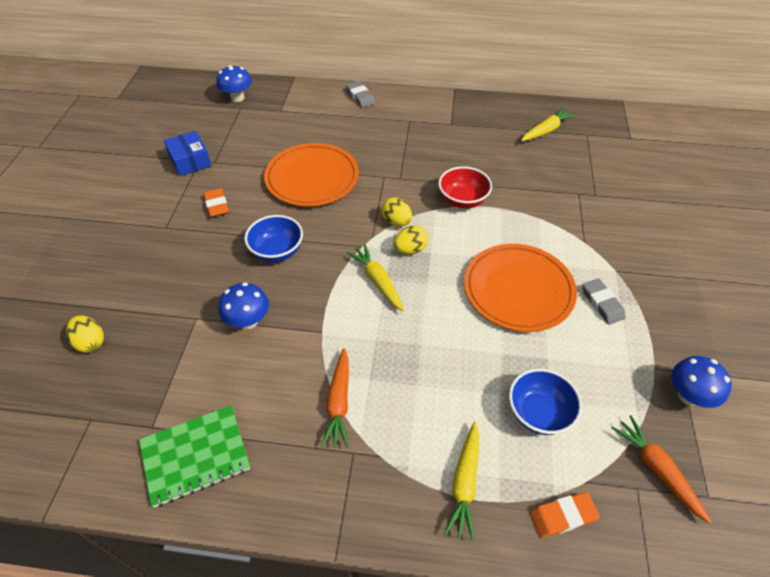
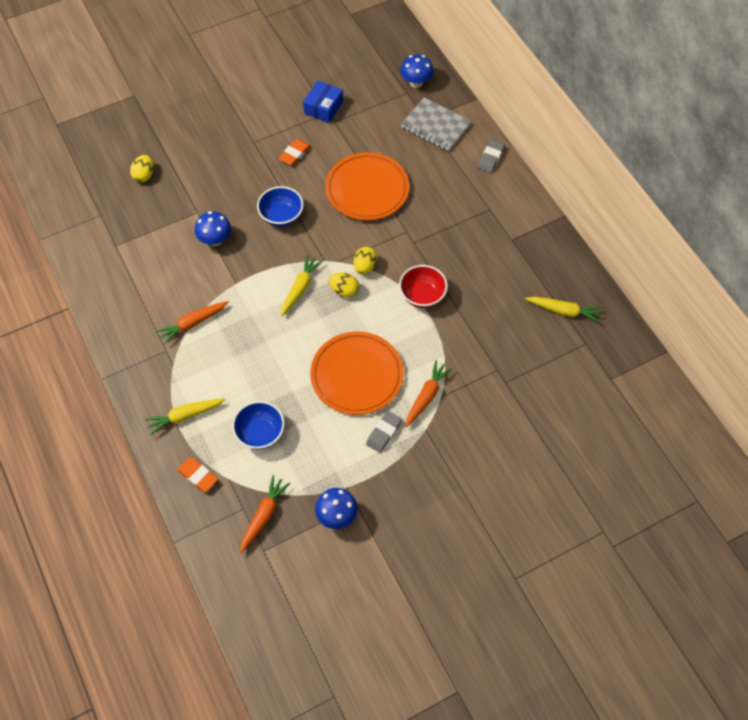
camera: 55 degrees right, 10 degrees up
(195, 456) = (113, 278): green notebook -> none
(294, 108) = (435, 126): none -> grey notebook
(578, 252) = (426, 396): none -> orange carrot

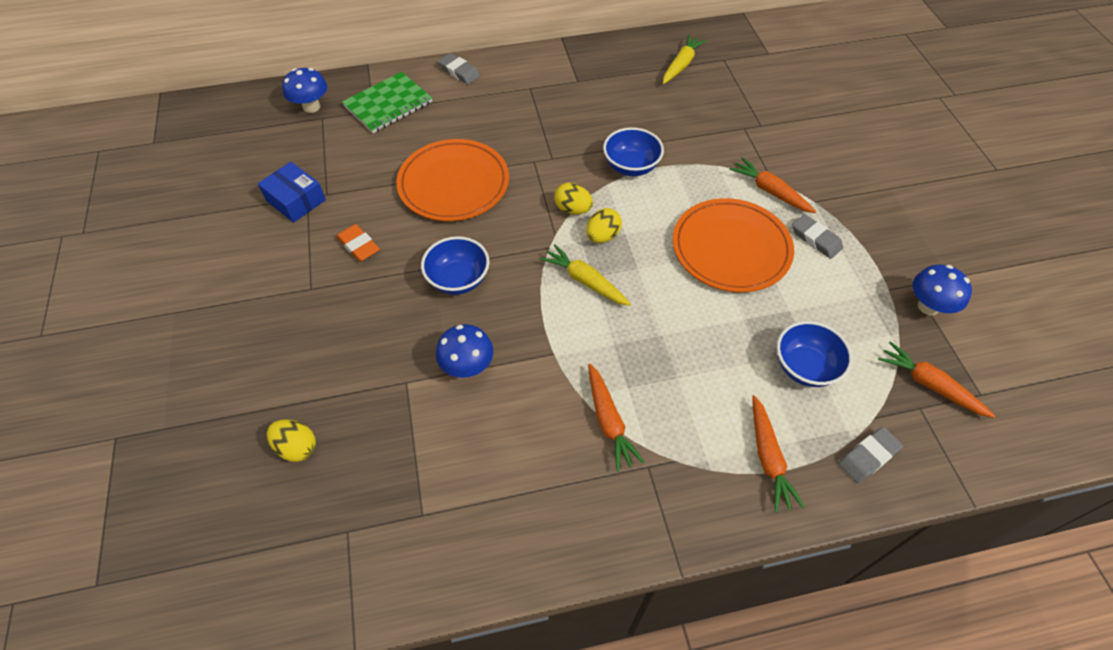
camera: 75 degrees left, 5 degrees down
(185, 416) = (768, 458): yellow carrot -> orange carrot
(198, 475) = (868, 456): orange eraser -> grey eraser
(422, 295) = (631, 166): red bowl -> blue bowl
(435, 126) = (388, 104): grey notebook -> green notebook

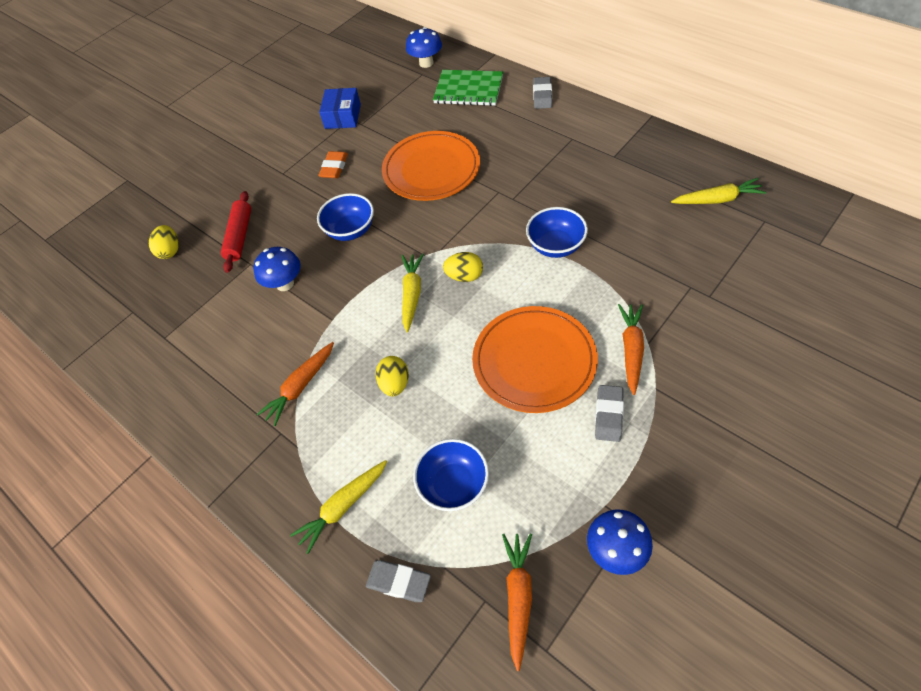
camera: 60 degrees right, 0 degrees up
(356, 371) = (240, 236): none -> red rolling pin
(573, 209) = (473, 243): yellow egg -> yellow egg (395, 384)
(768, 458) = (343, 507): orange carrot -> yellow carrot

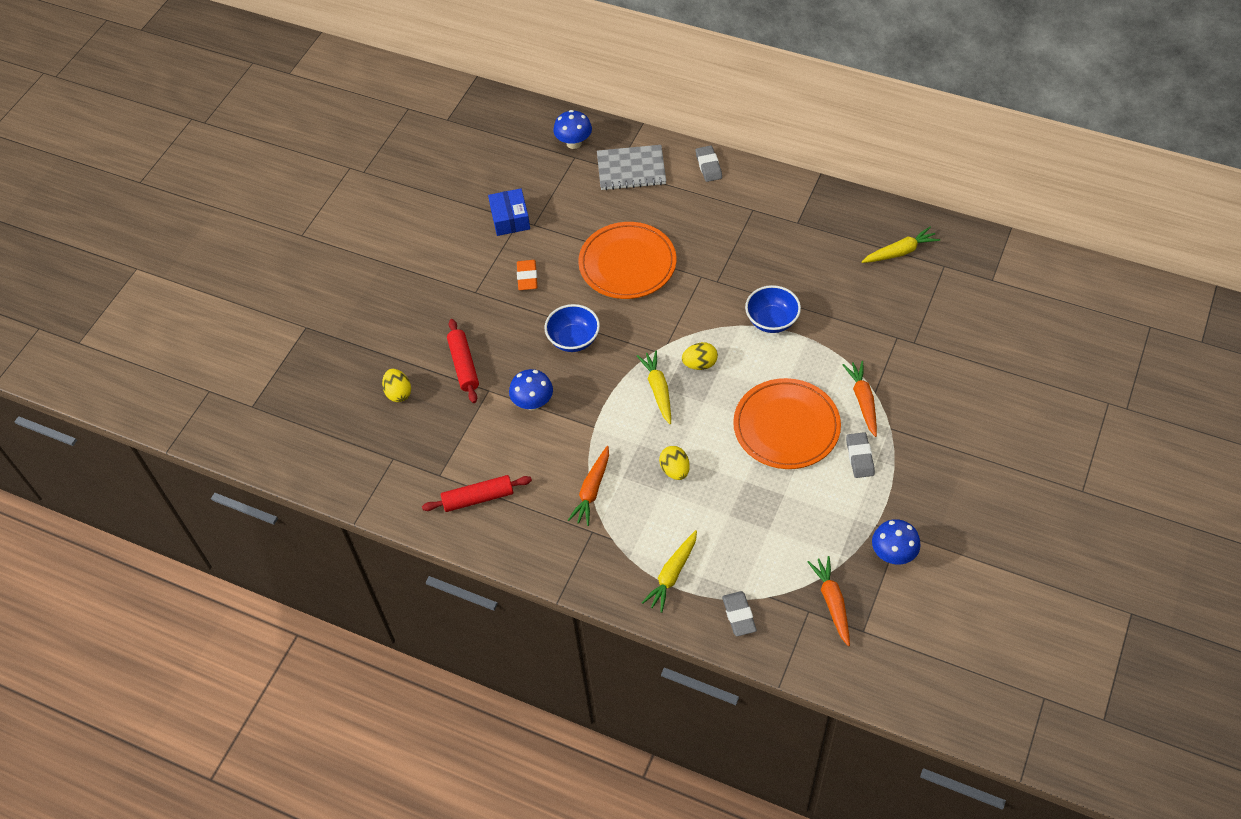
camera: 20 degrees left, 0 degrees up
(187, 369) = (478, 498): none -> red rolling pin
(399, 582) = (739, 615): grey eraser -> grey eraser turned 75 degrees clockwise
(454, 485) = (755, 537): blue bowl -> none
(468, 90) = (631, 169): green notebook -> grey notebook

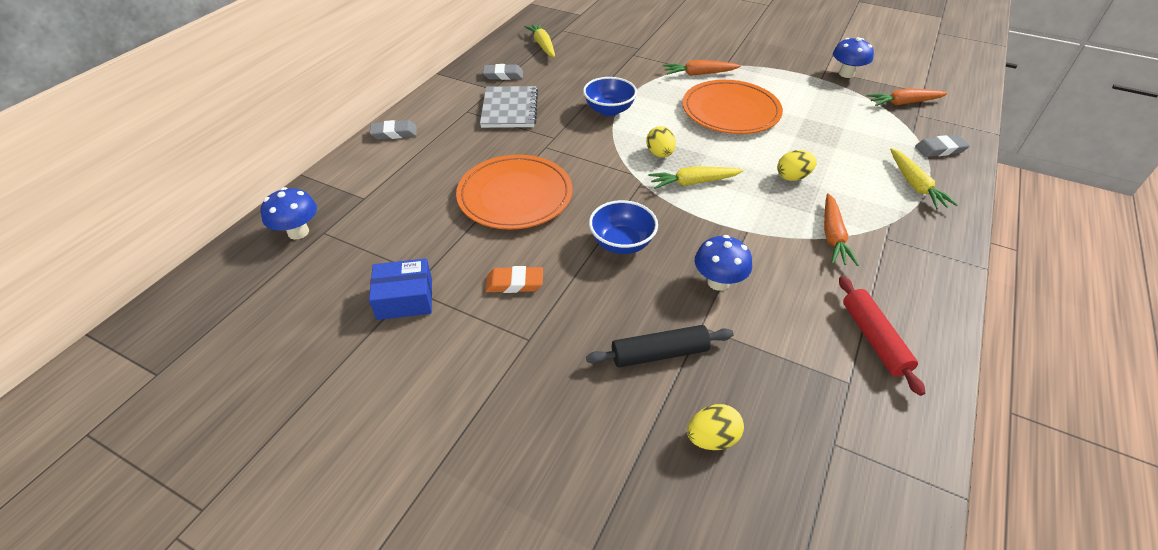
camera: 90 degrees left, 10 degrees down
(464, 365) = (659, 353): red rolling pin -> black rolling pin
(592, 490) = (832, 236): orange carrot -> orange carrot turned 75 degrees clockwise
(631, 169) = (370, 186): grey notebook -> grey notebook (509, 109)
(672, 574) = (915, 185): yellow carrot -> yellow carrot turned 45 degrees clockwise
(859, 457) = (757, 80): grey eraser -> grey eraser (503, 75)

